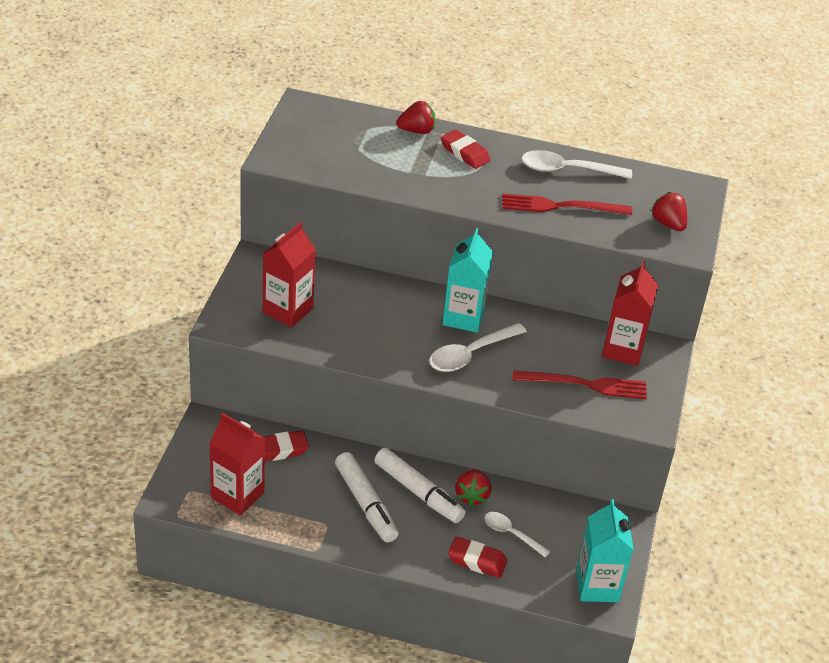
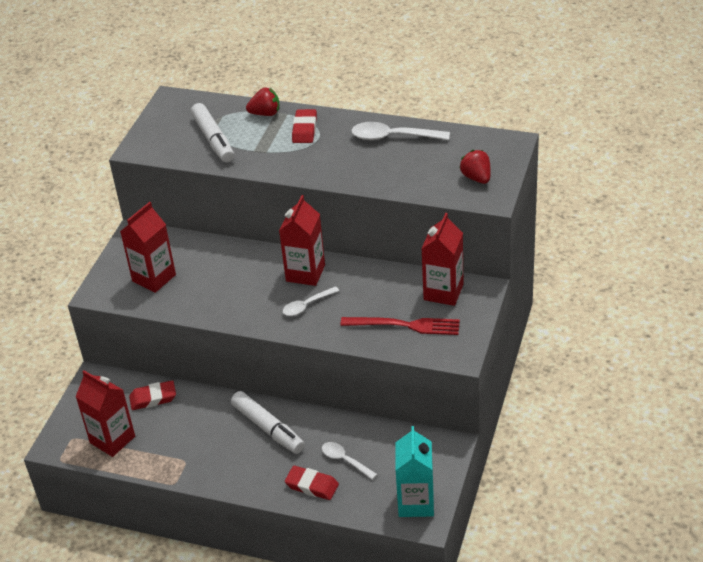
camera: 10 degrees right, 0 degrees up
(365, 503) = (221, 441): white marker -> white marker (213, 139)
(463, 317) = (305, 273): turquoise carton -> red carton
(465, 153) = (304, 129): red eraser -> red eraser turned 45 degrees clockwise
(470, 354) = (307, 305): white spoon -> white spoon, size x0.63
(471, 496) = (314, 429): red strawberry -> none
(561, 206) = (382, 170): red fork -> none

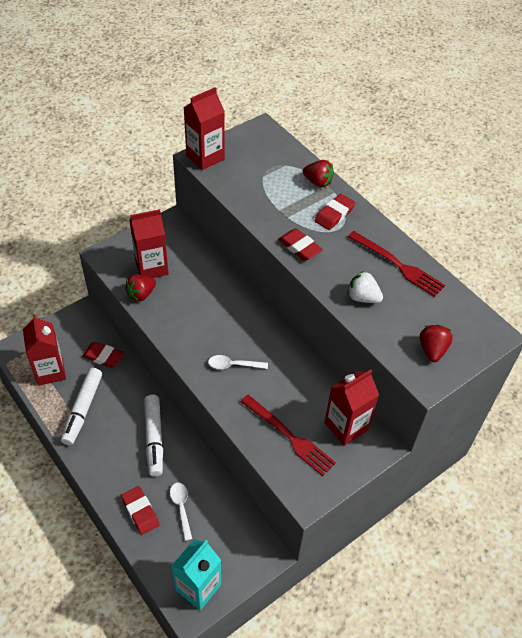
camera: 30 degrees right, 10 degrees up
(167, 303) = (141, 294): none -> red strawberry
(213, 139) = (259, 182): white marker -> white marker (83, 409)
(300, 167) = (299, 247): none -> red eraser
(305, 273) = (257, 335): red carton -> red carton (205, 157)
(388, 173) = (362, 297): none -> white strawberry
(393, 137) = (397, 265): white spoon -> red fork

